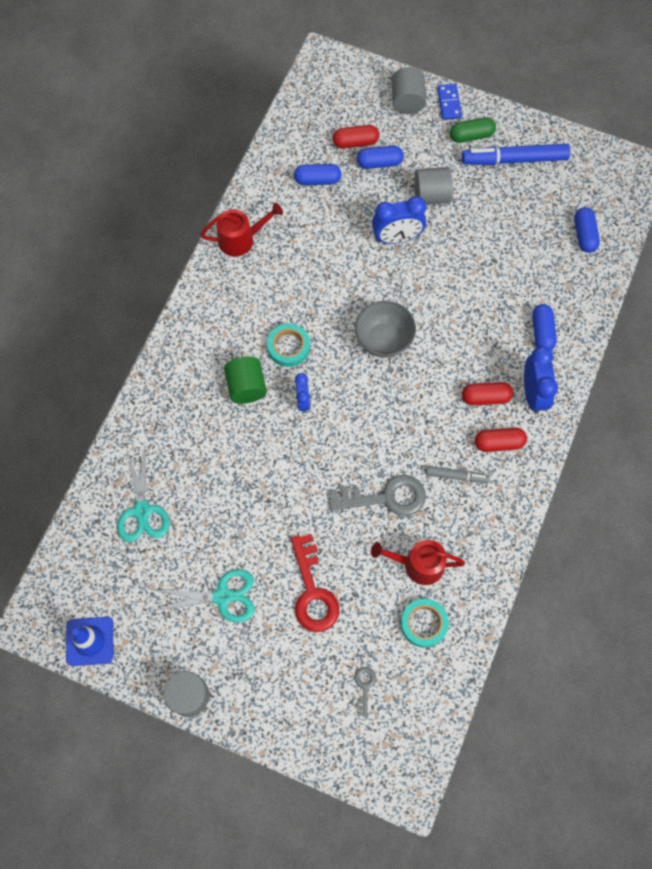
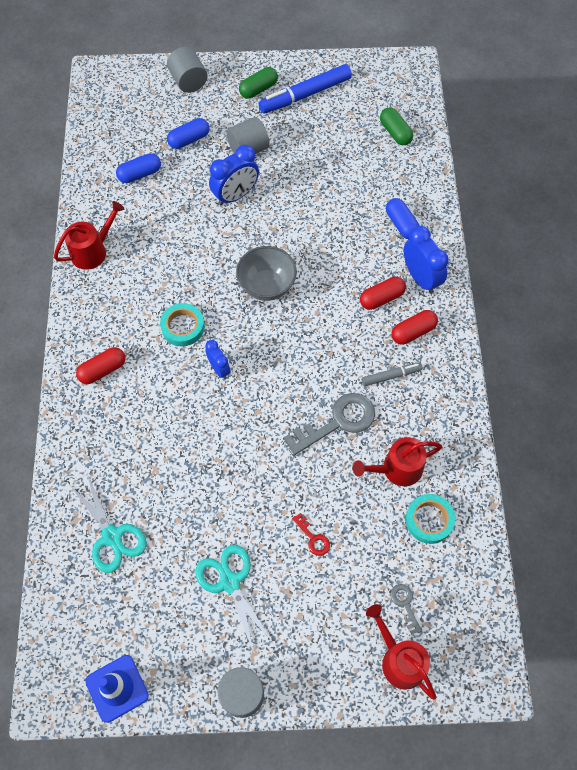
camera: 25 degrees left, 5 degrees down
(223, 596) = (230, 582): turquoise scissors -> turquoise scissors turned 90 degrees counterclockwise
(246, 387) = (160, 378): green cylinder -> none
(312, 592) = (313, 538): red key -> red key, size x0.47
(335, 732) = (399, 660): none -> red watering can
(355, 142) = (159, 131): red capsule -> red capsule (103, 370)
(449, 103) = (226, 70): blue domino -> none
(584, 235) = (395, 132): blue capsule -> green capsule

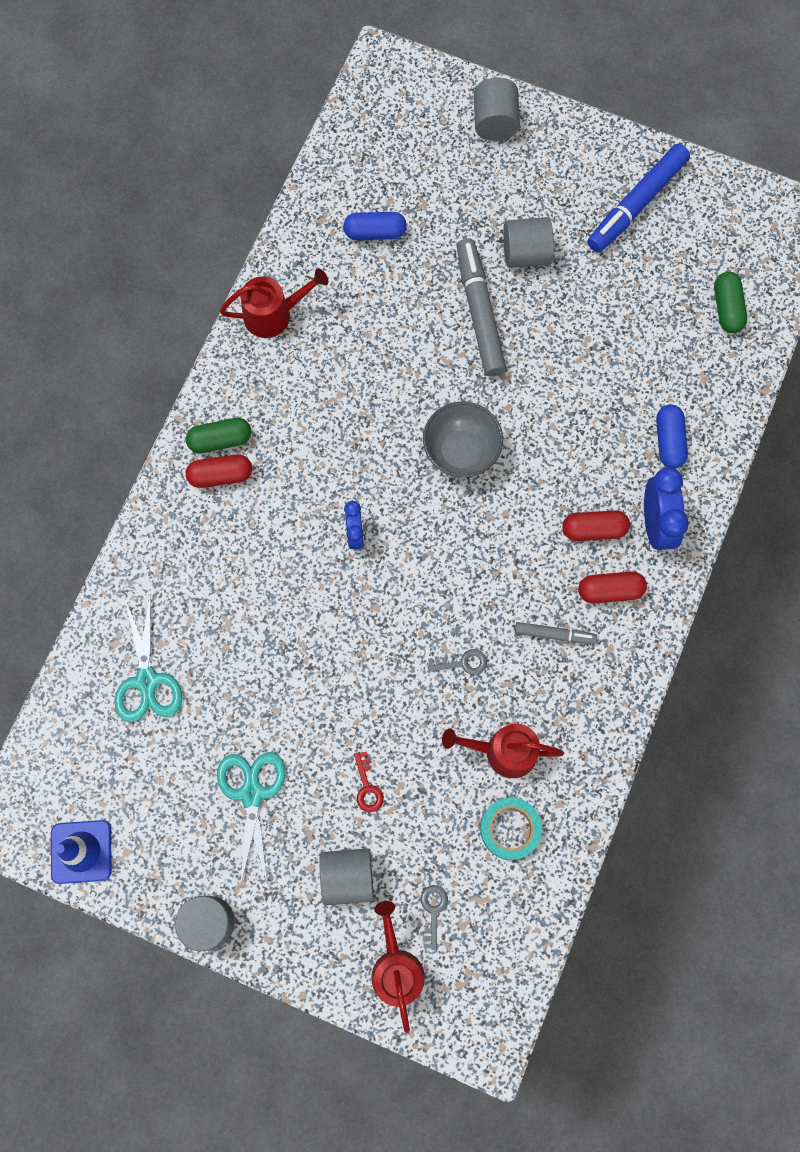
camera: 25 degrees right, 10 degrees up
(183, 327) = (336, 461): turquoise tape -> none
(189, 140) = (457, 208): blue capsule -> none
(235, 195) = (479, 312): blue clock -> grey marker
(258, 89) = (579, 171): green capsule -> green capsule (220, 440)
(305, 95) = (636, 204): blue marker -> blue marker turned 45 degrees counterclockwise
(330, 609) = (347, 877): none -> grey cylinder
(338, 422) = (462, 663): grey key -> grey key, size x0.47

